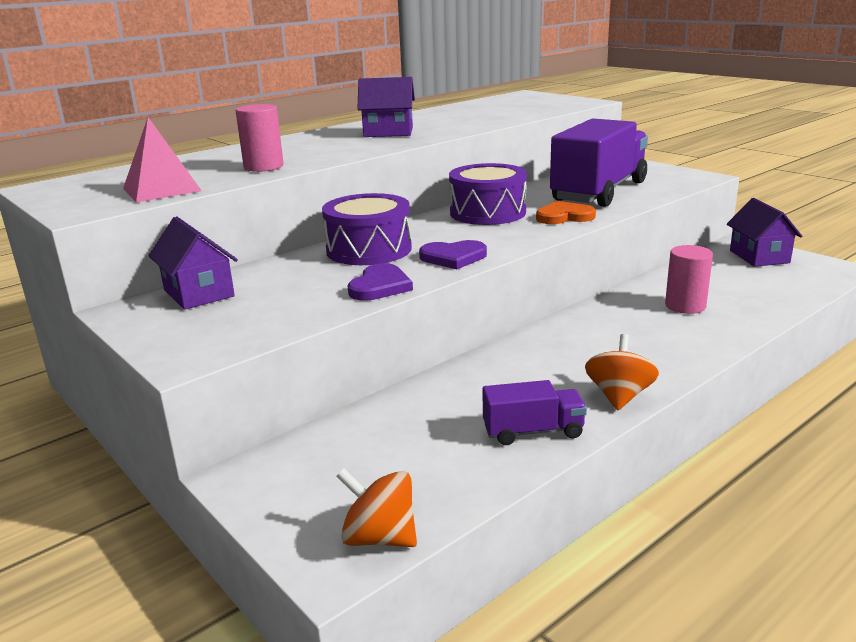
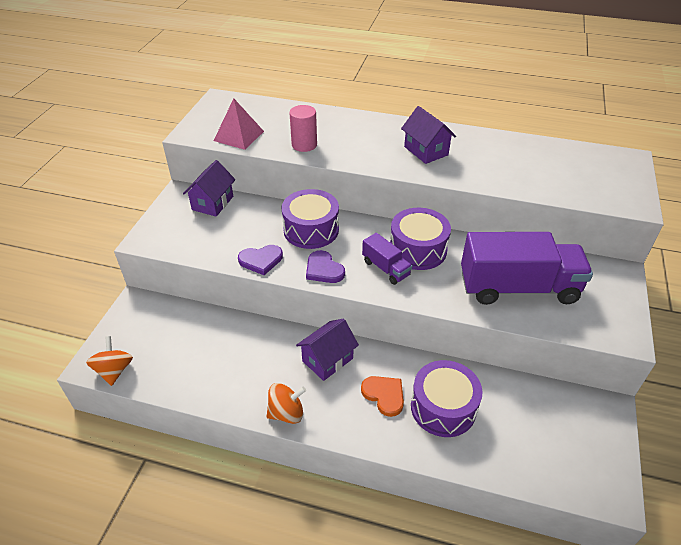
camera: 55 degrees right, 20 degrees up
(533, 431) = (226, 388): purple truck -> purple truck (386, 268)
(564, 216) = (441, 289): orange heart -> orange heart (384, 395)
(685, 306) = (443, 407): pink cylinder -> purple drum
(759, 257) = (588, 429): purple house -> purple house (327, 360)

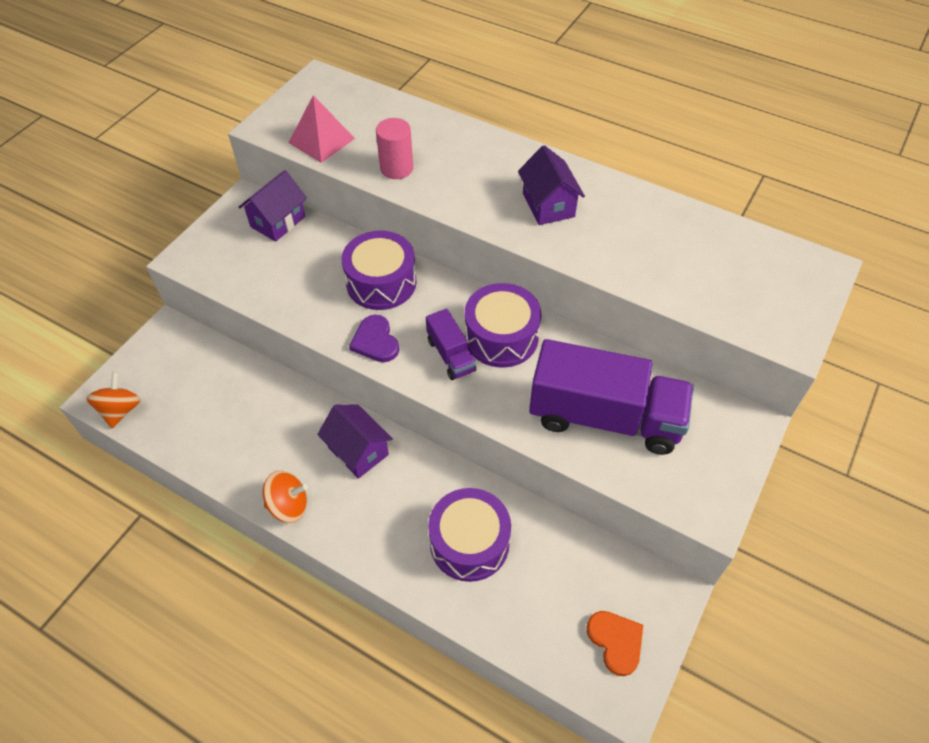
camera: 15 degrees right, 10 degrees up
(261, 260) = (306, 313): purple heart -> none
(327, 360) = (358, 451): purple house -> purple house turned 75 degrees clockwise
(384, 395) = (406, 511): orange heart -> orange heart (616, 641)

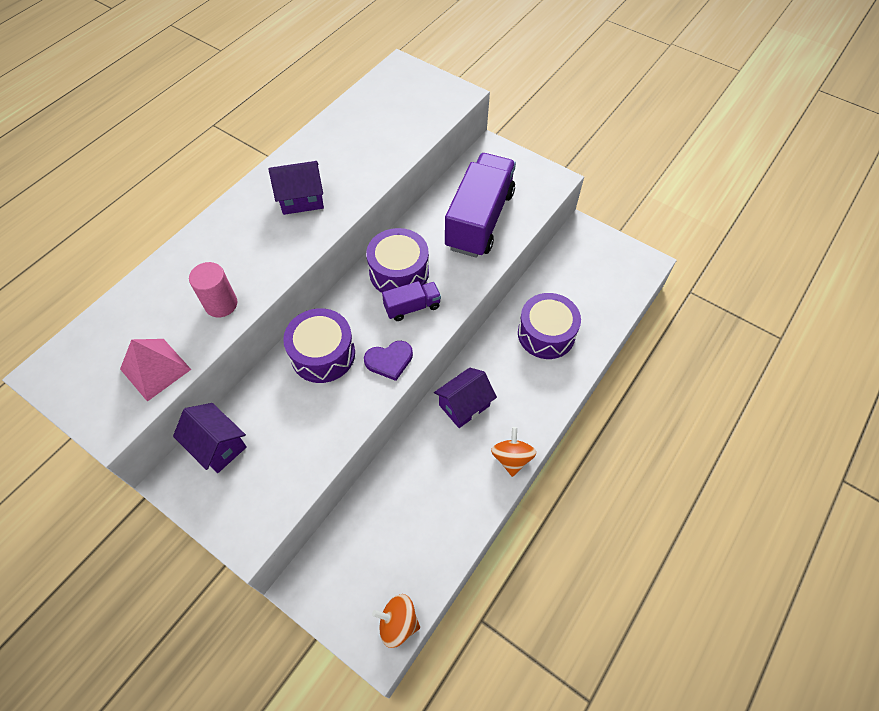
camera: 85 degrees left, 5 degrees up
(616, 641) = (613, 262): orange heart -> none

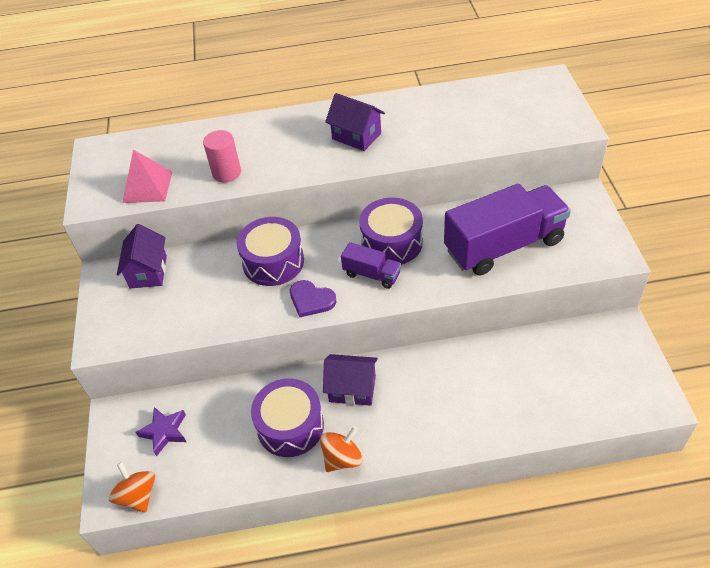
camera: 50 degrees right, 10 degrees down
(361, 559) = (164, 432): none -> purple star
(546, 334) = (484, 388): purple drum -> purple drum (290, 426)

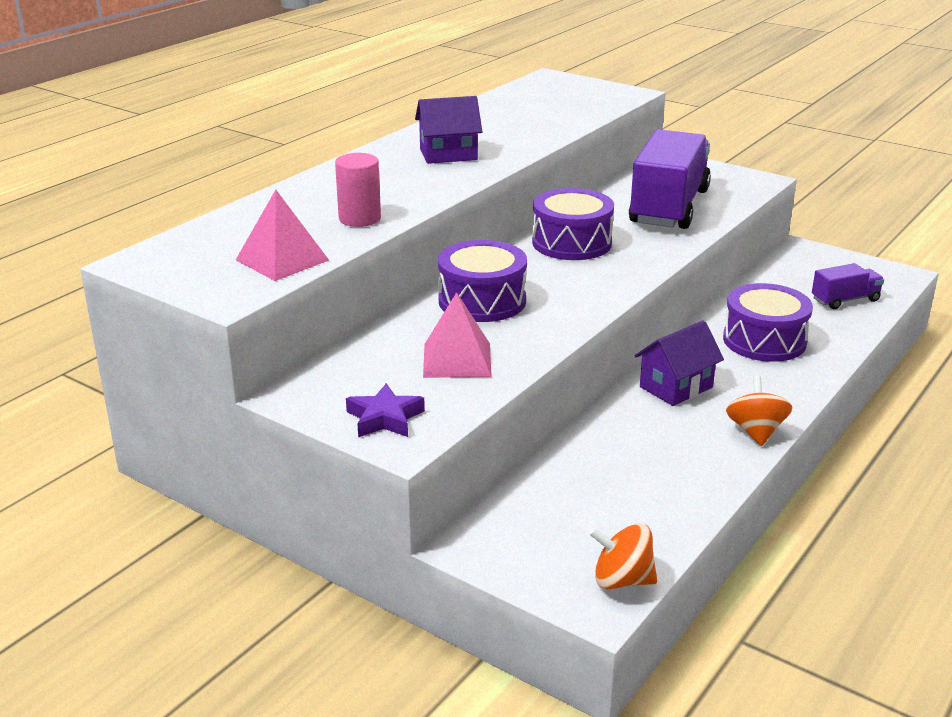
camera: 50 degrees left, 20 degrees down
(148, 271) = (349, 369): purple house -> none
(164, 432) = (554, 521): purple star -> purple star (384, 418)
(198, 301) = (457, 360): none -> pink pyramid
(290, 426) = (670, 440): purple drum -> purple drum (764, 341)
(311, 300) = (574, 305): purple heart -> none
(371, 274) = (595, 267): purple truck -> purple truck (845, 300)

